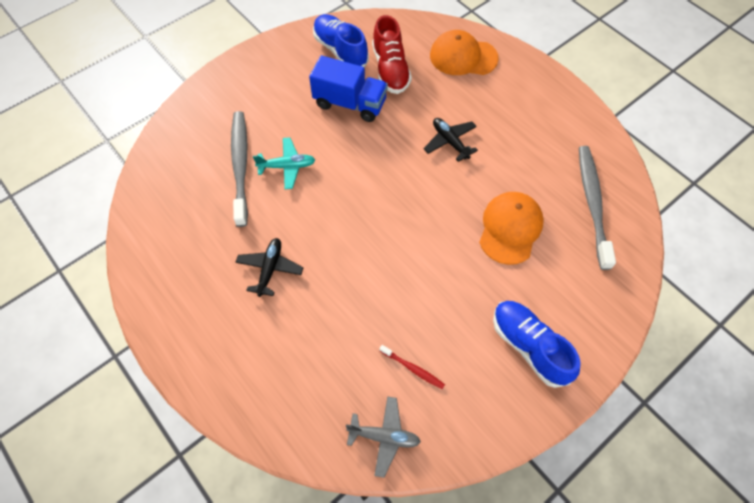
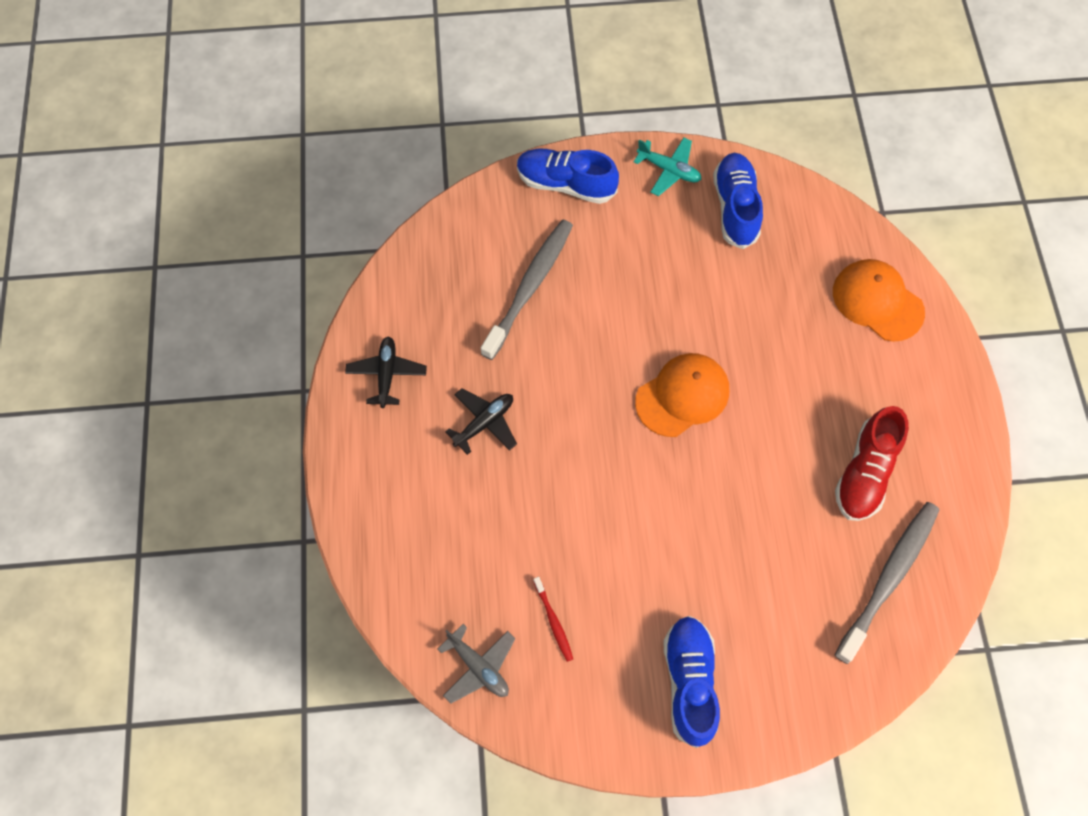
camera: 35 degrees right, 5 degrees up
(221, 92) = (565, 184): none -> blue shoe
(287, 166) = (577, 318): turquoise plane -> turquoise plane (669, 170)
(350, 103) = (699, 282): blue truck -> none
(390, 69) = (776, 267): red shoe -> red shoe (865, 472)
(450, 142) = (779, 400): black plane -> black plane (387, 374)
(510, 228) = (769, 544): orange cap -> orange cap (682, 396)

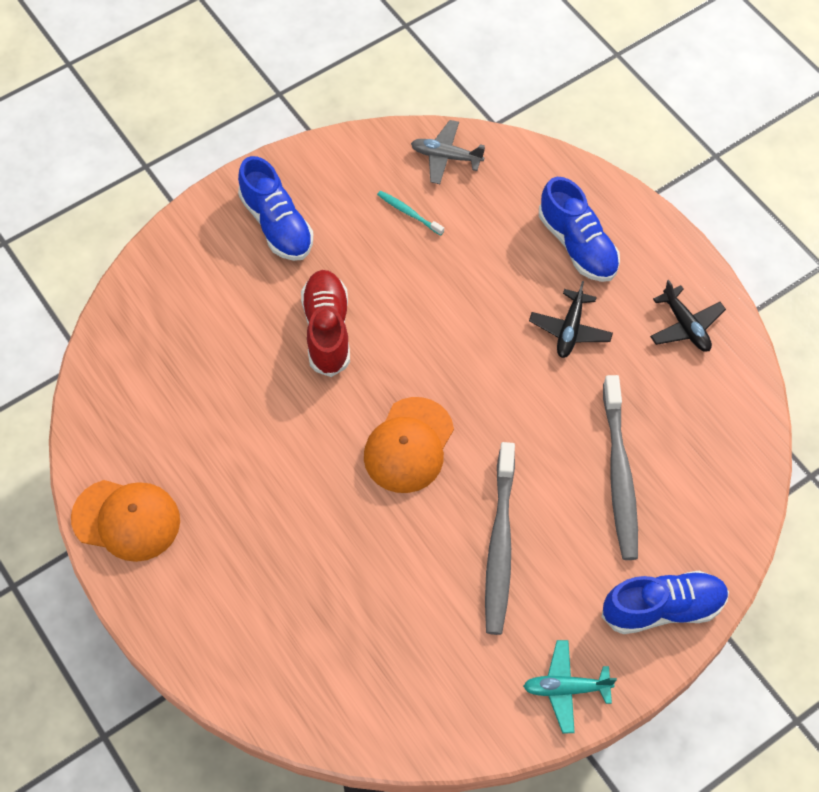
camera: 150 degrees right, 5 degrees down
(553, 621) = (408, 213): red toothbrush -> turquoise toothbrush
(735, 208) = (468, 680): blue shoe -> blue shoe (577, 245)
(865, 472) = (203, 462): red shoe -> red shoe (327, 330)
(877, 301) = (263, 649): orange cap -> orange cap (126, 520)
(889, 578) = (145, 381): grey toothbrush -> grey toothbrush (499, 545)

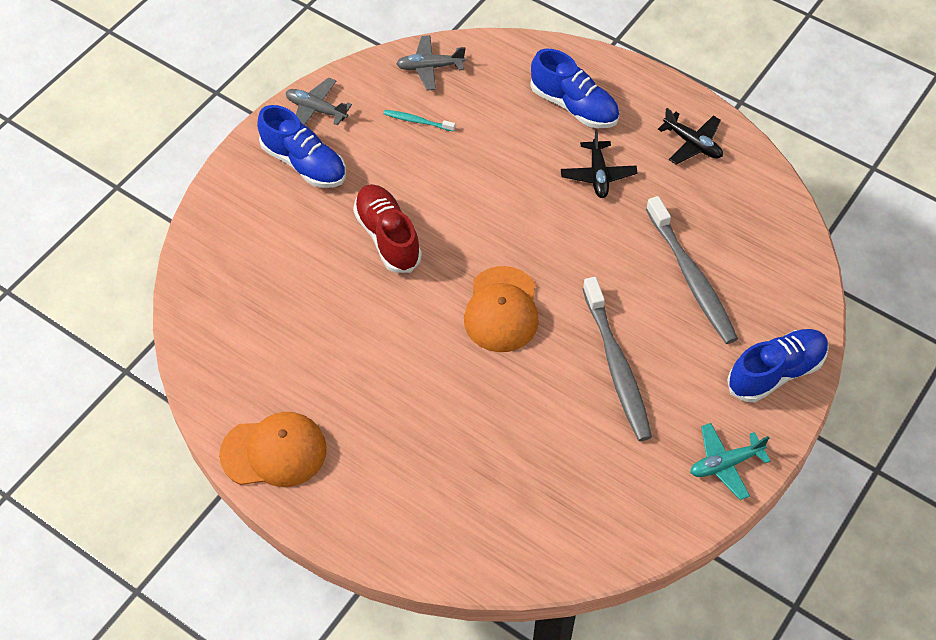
camera: 20 degrees left, 5 degrees down
(312, 169) = (316, 109): none -> grey plane

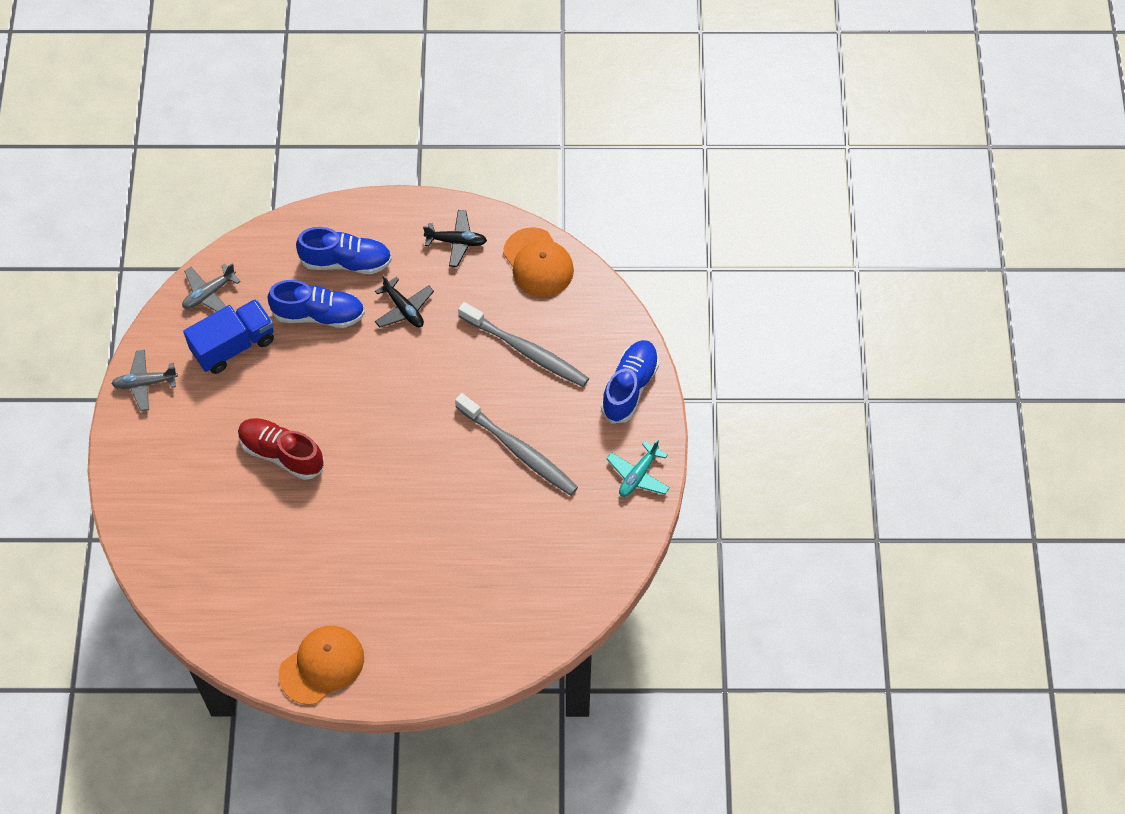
camera: 35 degrees left, 5 degrees up
(304, 163) = (170, 433): blue shoe -> blue shoe (319, 314)
(417, 121) = (233, 345): turquoise toothbrush -> blue truck
(502, 310) = (408, 458): orange cap -> orange cap (538, 263)

